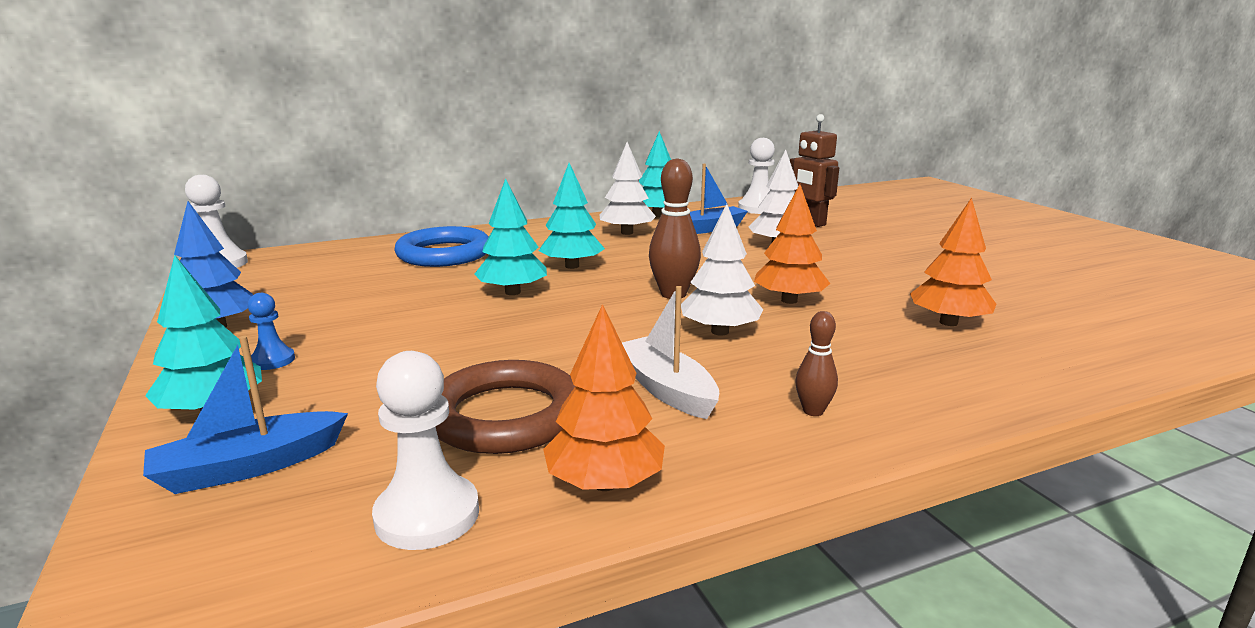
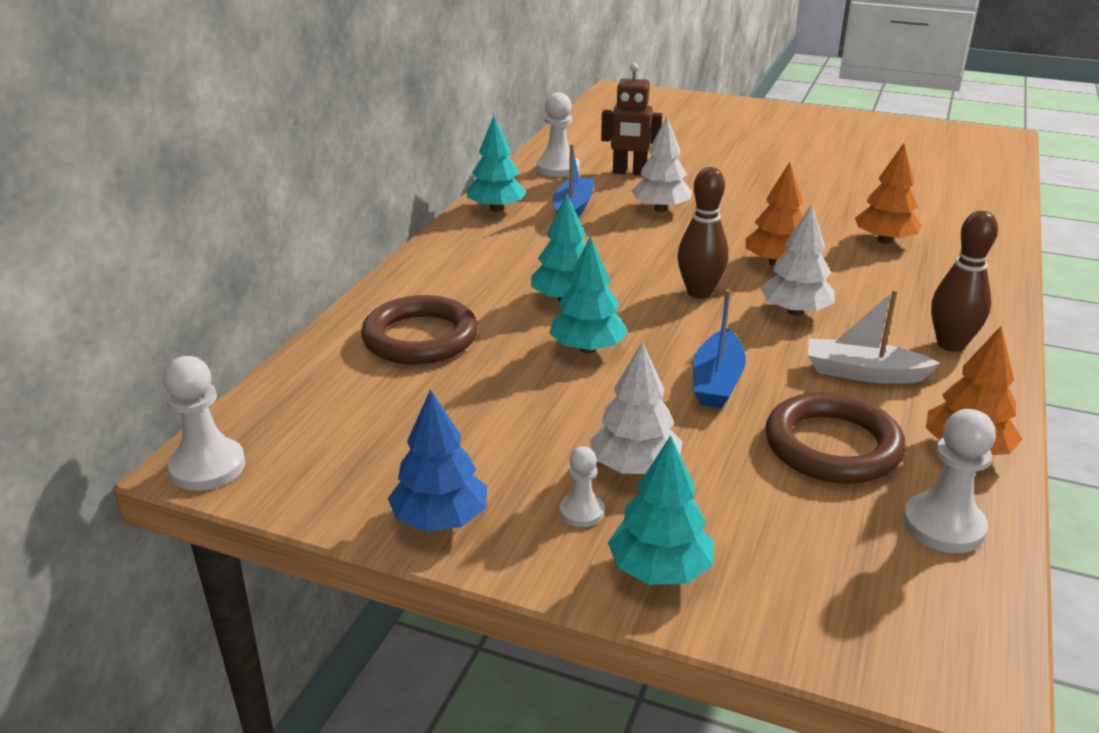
camera: 45 degrees left, 10 degrees up
(249, 467) = (793, 578): blue boat -> blue boat (717, 382)
(272, 360) = (581, 512): blue pawn -> white pawn
(444, 254) = (420, 338): blue ring -> brown ring
(627, 233) = (519, 241): white tree -> white tree (635, 467)
(813, 411) = (950, 344): brown bowling pin -> brown bowling pin, size x1.78

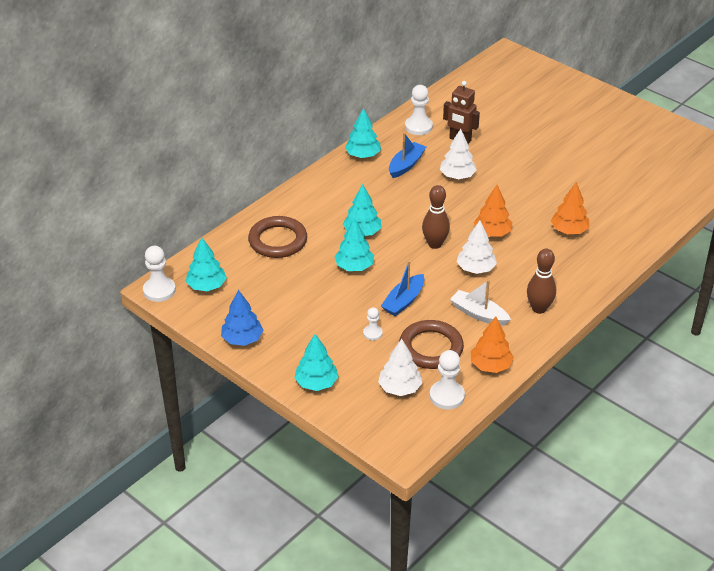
camera: 20 degrees right, 10 degrees up
(312, 437) = (206, 286): none -> turquoise tree
(581, 512) = (301, 350): white pawn -> white pawn (372, 333)
(635, 467) = (336, 336): white tree -> white tree (400, 388)

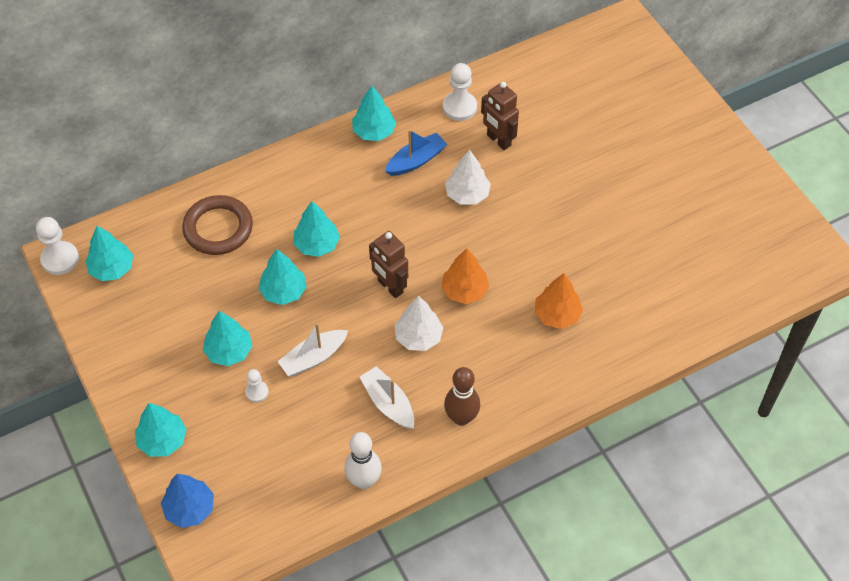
camera: 20 degrees right, 15 degrees up
(242, 339) = (114, 354): blue tree -> blue tree (190, 509)
(334, 314) = (229, 351): none -> turquoise tree
(400, 388) = (248, 478): white tree -> none
(403, 301) = (313, 358): blue boat -> white boat
(431, 348) = (310, 434): brown ring -> none
(435, 244) = (390, 287): brown bowling pin -> brown robot
(447, 396) = (293, 506): white pawn -> none
(490, 366) = (364, 480): orange tree -> white bowling pin

